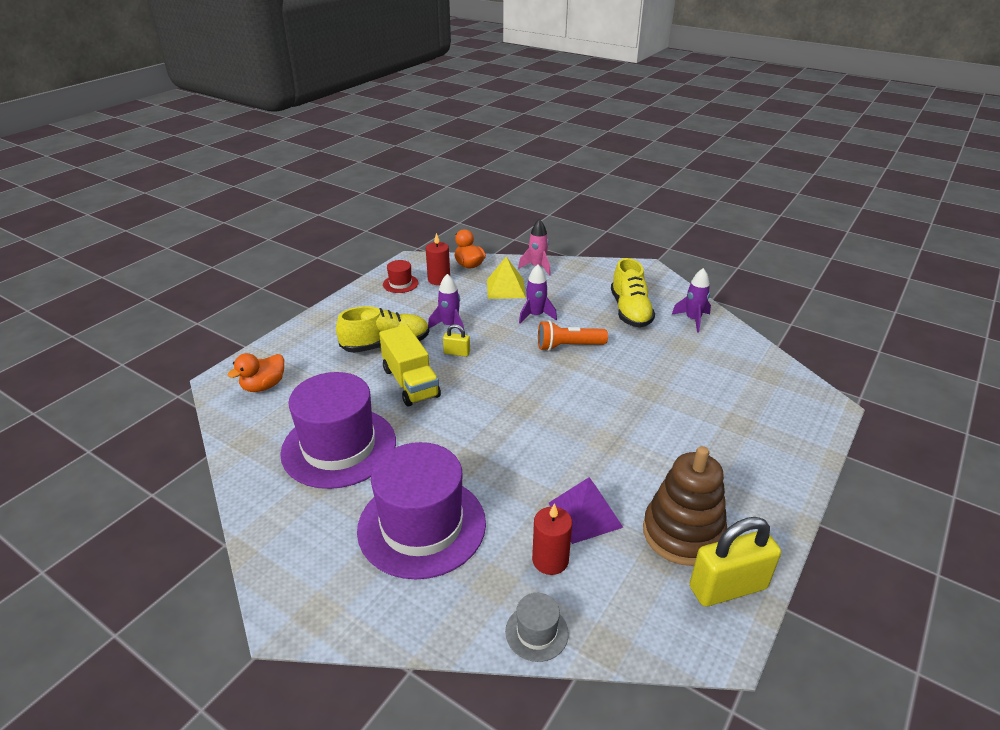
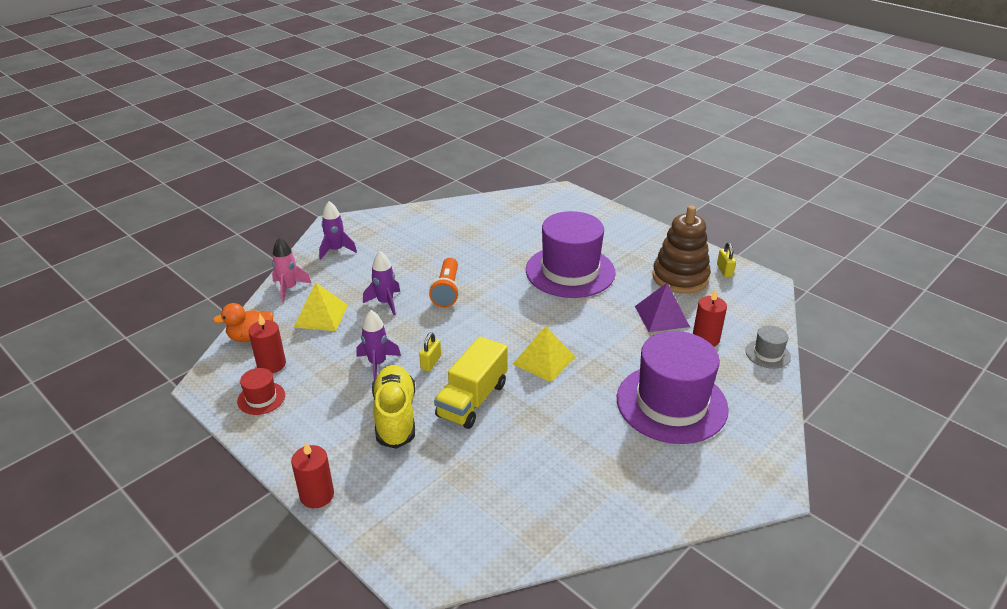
camera: 80 degrees left, 0 degrees up
(264, 386) = (441, 528): orange duck -> none
(302, 325) = (317, 495): none -> red candle
(339, 447) = (564, 457): purple hat -> purple hat (570, 271)
(410, 383) = (472, 400): yellow truck -> yellow truck turned 135 degrees clockwise
(476, 421) = (544, 360): none -> yellow pyramid
(630, 311) = (404, 247): yellow shoe -> none
(693, 320) = (433, 219): purple rocket -> purple rocket (336, 250)
(727, 587) = (724, 270): yellow padlock -> yellow padlock, size x0.49

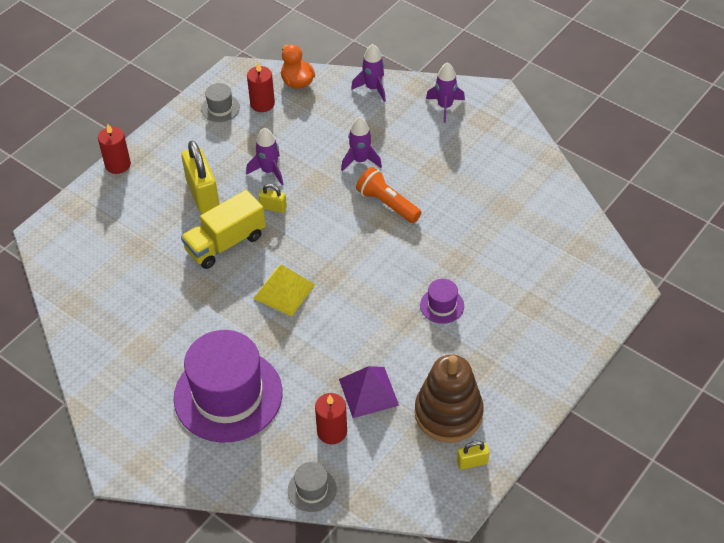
camera: 85 degrees right, 15 degrees up
(261, 398) = (220, 108): red hat -> grey hat
(289, 288) = (373, 88): pink rocket -> purple rocket
(321, 316) = (333, 119): yellow pyramid -> none
(395, 416) = (202, 195): yellow shoe -> yellow padlock
(447, 291) = (387, 204): orange flashlight -> orange flashlight turned 45 degrees clockwise
(472, 400) = (225, 243): yellow truck -> yellow truck turned 60 degrees counterclockwise
(570, 271) = (442, 305): purple hat -> purple hat, size x0.43

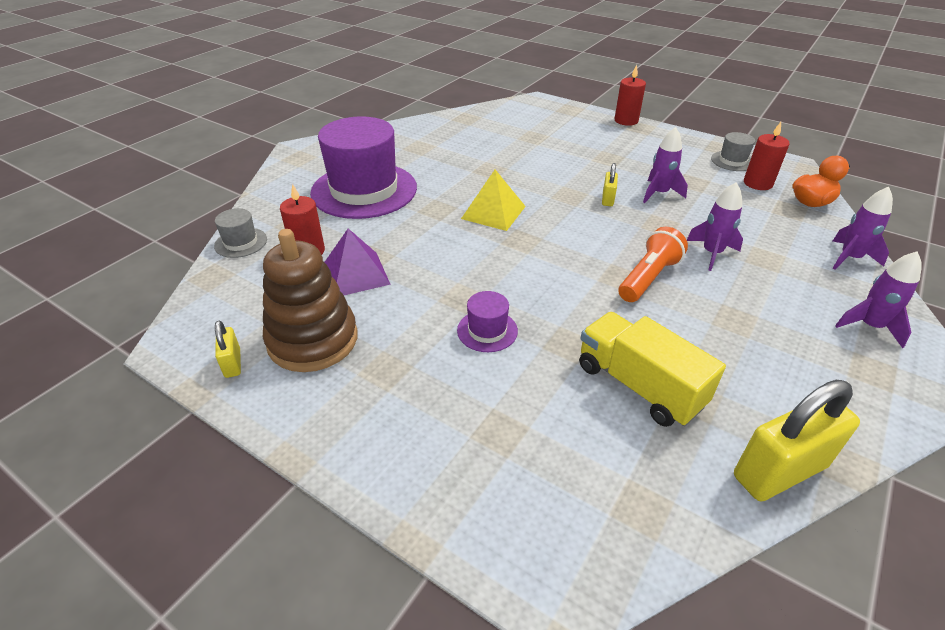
camera: 85 degrees right, 10 degrees down
(202, 195) = (608, 160): yellow padlock -> yellow padlock (779, 471)
(225, 243) = (549, 176): yellow truck -> yellow truck (639, 385)

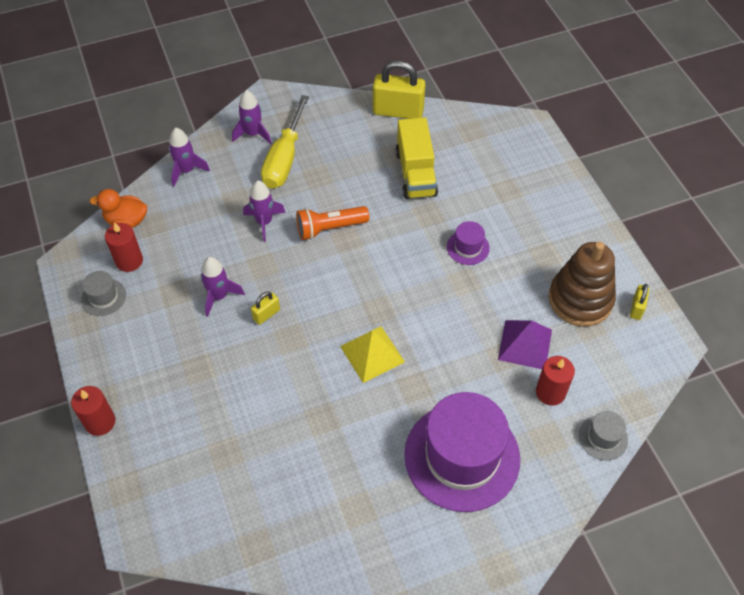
camera: 145 degrees left, 15 degrees up
(795, 319) = (284, 158): none -> yellow screwdriver

